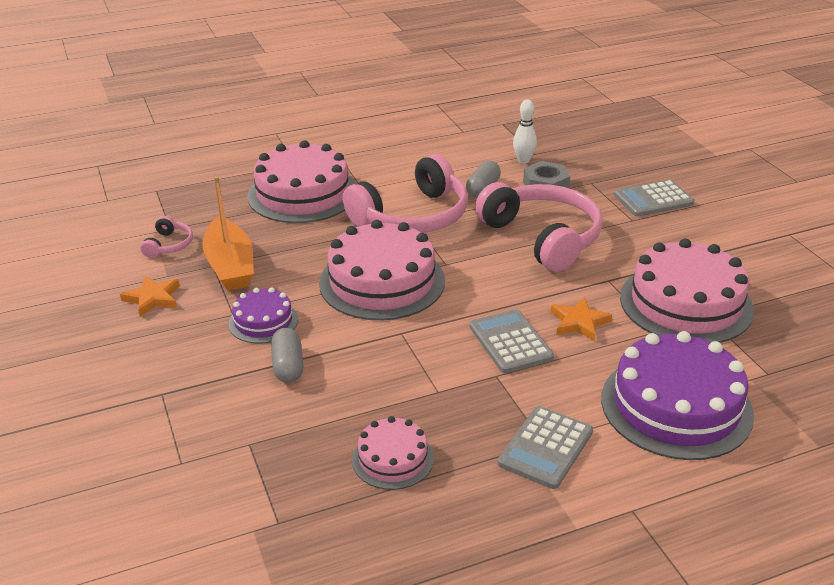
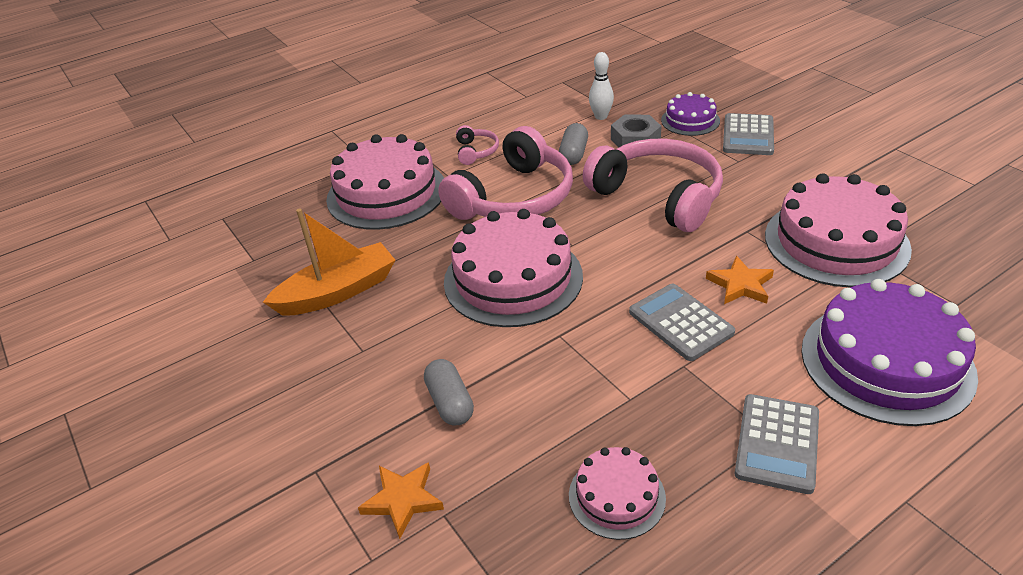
camera: 10 degrees left, 5 degrees up
(153, 298) = (262, 350): orange star -> orange star (403, 500)
(169, 245) = (259, 280): pink headphones -> pink headphones (476, 151)
(230, 266) = (337, 292): orange boat -> orange boat turned 90 degrees counterclockwise
(263, 321) = (400, 352): purple cake -> purple cake (690, 120)
(653, 199) = (748, 135): grey calculator -> grey calculator turned 45 degrees counterclockwise

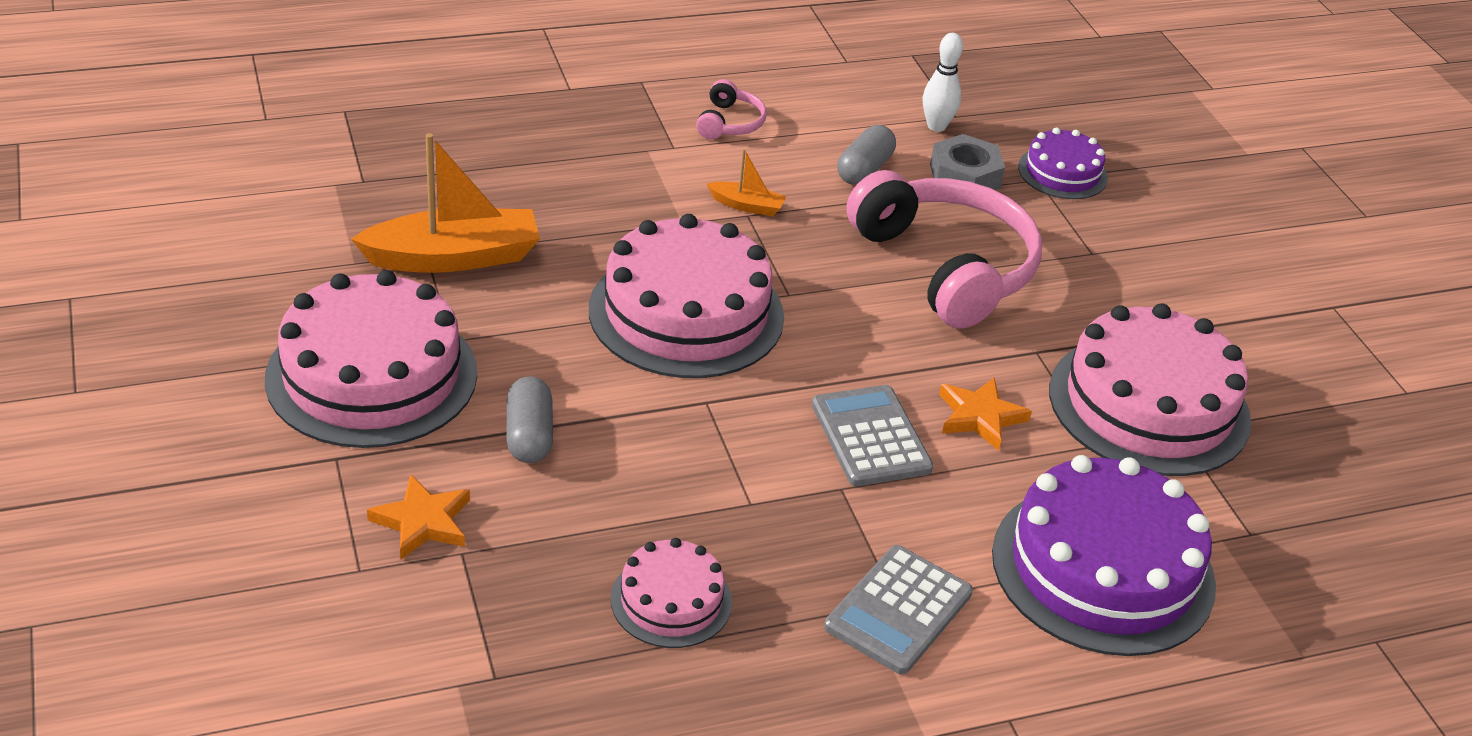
camera: 10 degrees right, 0 degrees up
(386, 193) = (577, 144): pink cake -> pink cake (372, 375)
(514, 198) = (746, 206): pink headphones -> orange boat
(748, 135) = (1131, 221): grey calculator -> none

